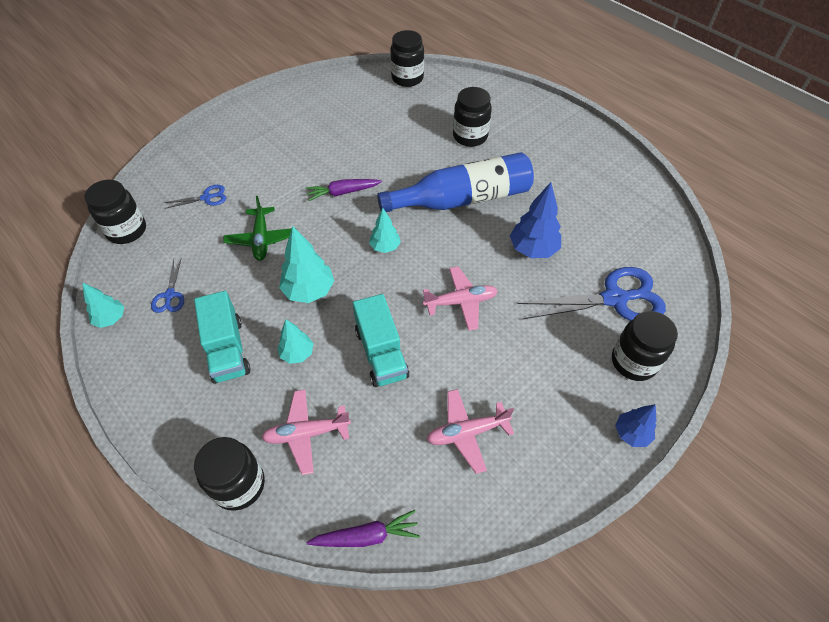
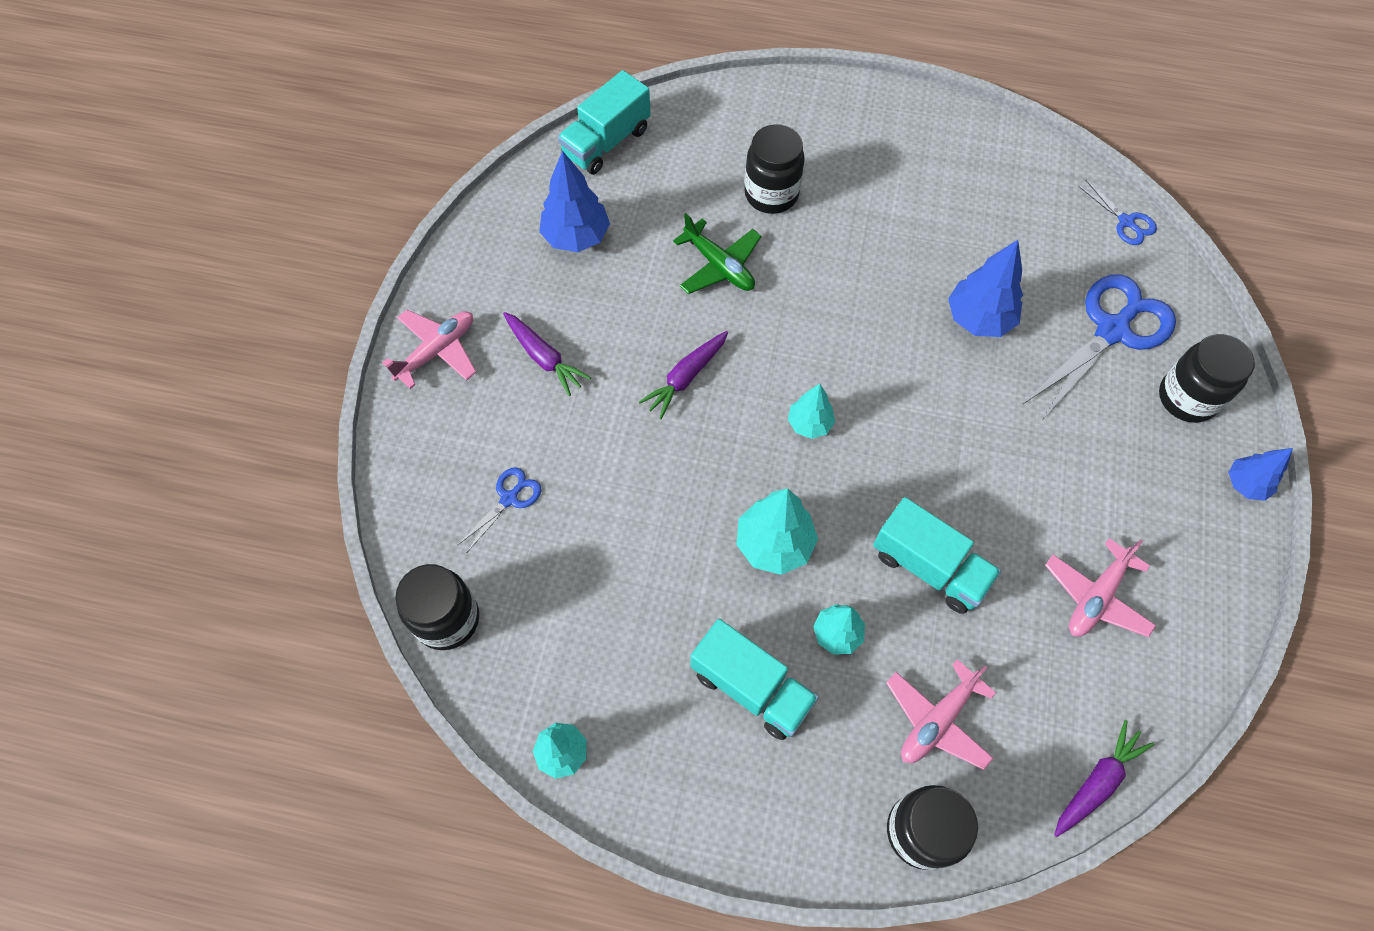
camera: 35 degrees left, 10 degrees up
(170, 295) = (606, 668): blue scissors -> blue scissors (1126, 222)
(261, 239) = (646, 512): green plane -> green plane (719, 266)
(285, 149) = (544, 358): none -> purple carrot
(352, 109) = (576, 237): none -> blue tree
(407, 78) = (606, 142): black jar -> turquoise truck
(461, 302) = (958, 442): pink plane -> pink plane (437, 351)
(462, 199) = (841, 297): blue bottle -> none

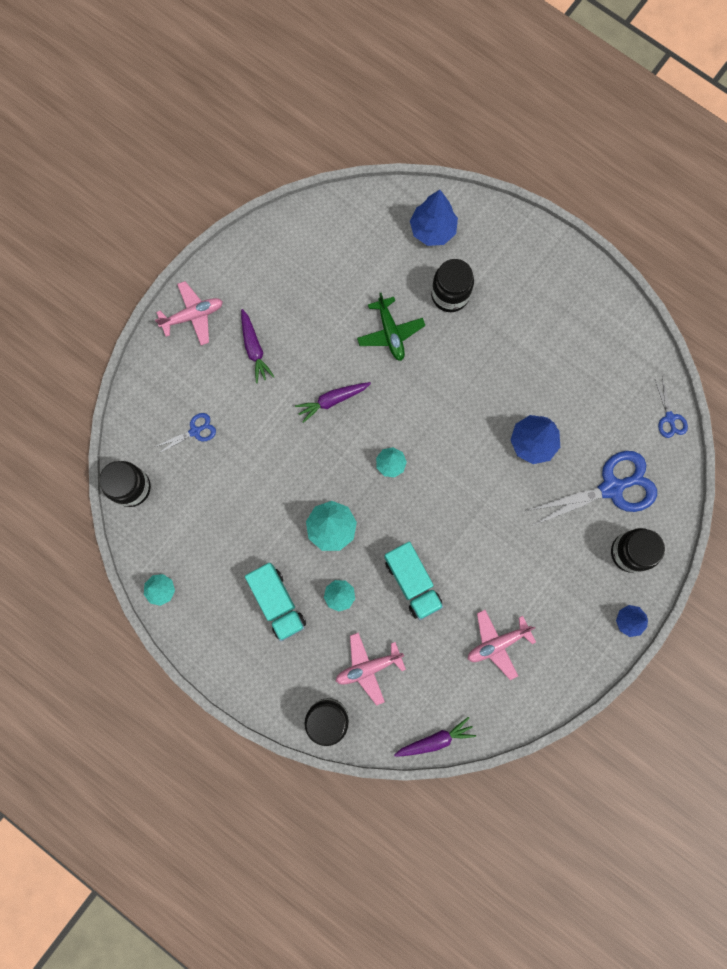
camera: 25 degrees right, 15 degrees up
(576, 237) = (311, 272): blue tree -> blue tree (432, 230)
(606, 142) = (363, 208): turquoise truck -> none

